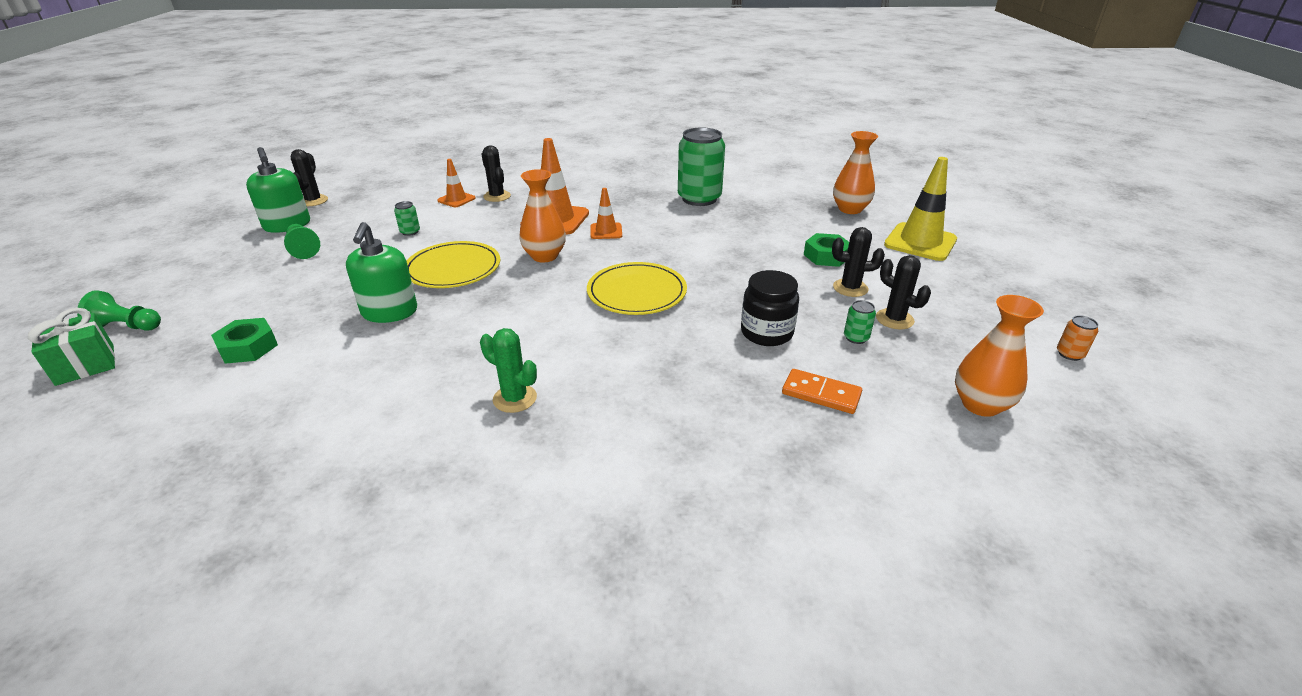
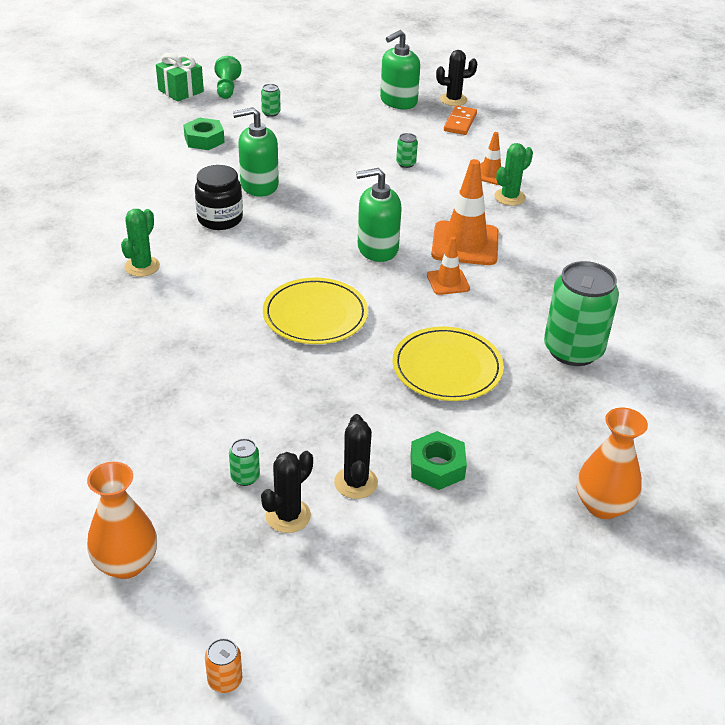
camera: 80 degrees right, 5 degrees up
(230, 297) = (271, 113): none -> green can
(303, 249) = (356, 120): green pawn -> none
(453, 268) = (339, 201): yellow plate -> yellow plate (447, 367)
(497, 196) = (509, 197): black cactus -> green cactus
(544, 256) = (377, 248): orange vase -> green soap dispenser
(766, 333) = (248, 408): black jar -> black jar (220, 219)
(821, 394) = (145, 442): orange domino -> orange domino (460, 122)
(920, 242) = (511, 576): yellow traffic cone -> none

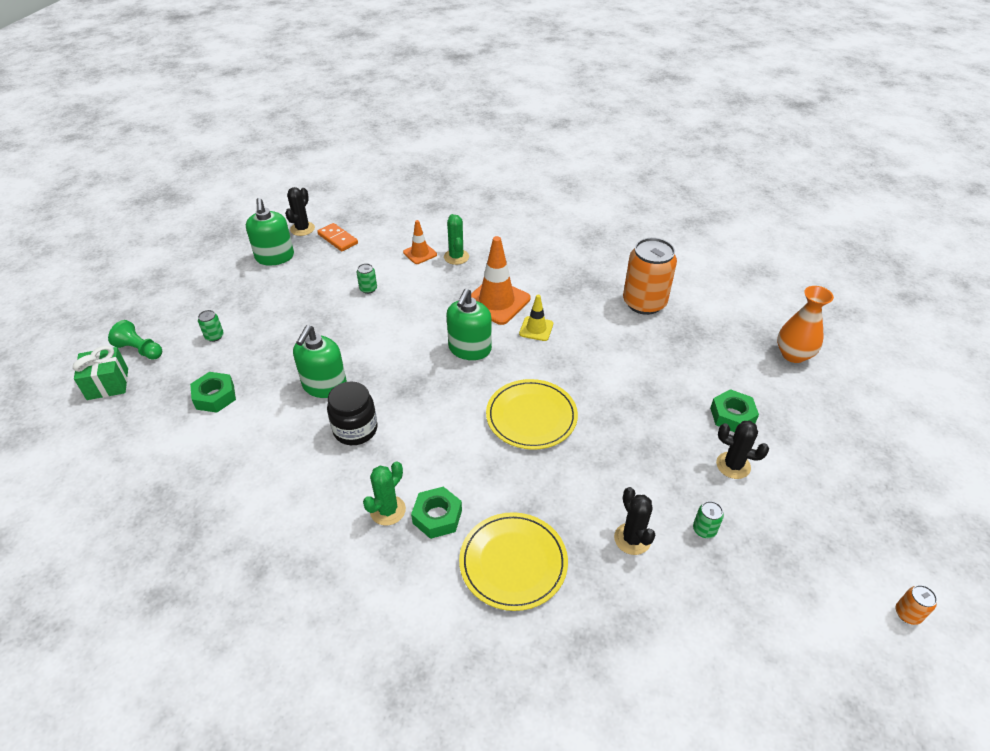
camera: 60 degrees left, 5 degrees up
(126, 563) = (777, 644): orange vase -> none
(142, 266) = (388, 510): green cactus -> green cactus turned 75 degrees clockwise
(152, 295) = (437, 516): none -> green nut
(288, 516) = (754, 518): black cactus -> black cactus (632, 539)
(447, 367) = (632, 369): yellow plate -> yellow plate (513, 562)
(448, 282) = (536, 329): orange traffic cone -> yellow traffic cone
(573, 350) = (644, 303): green can -> orange can

